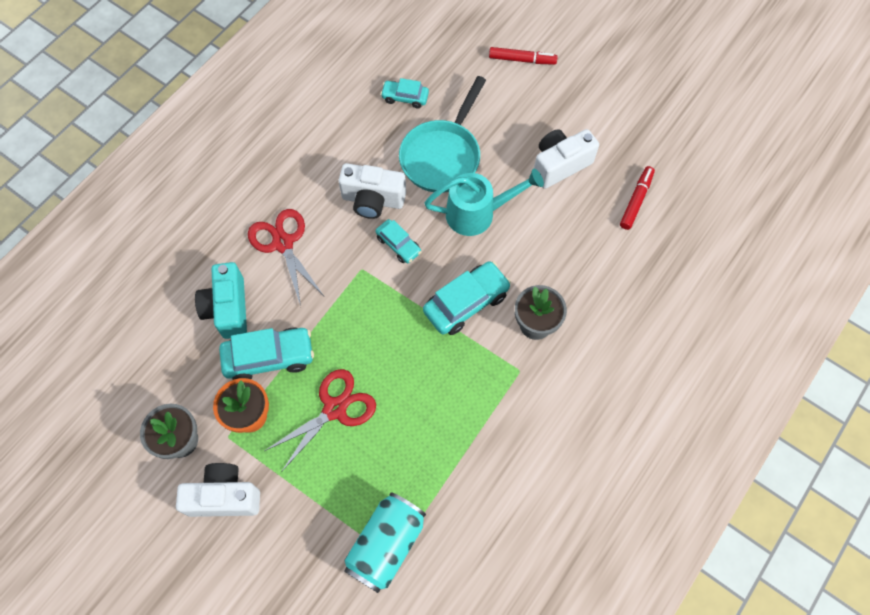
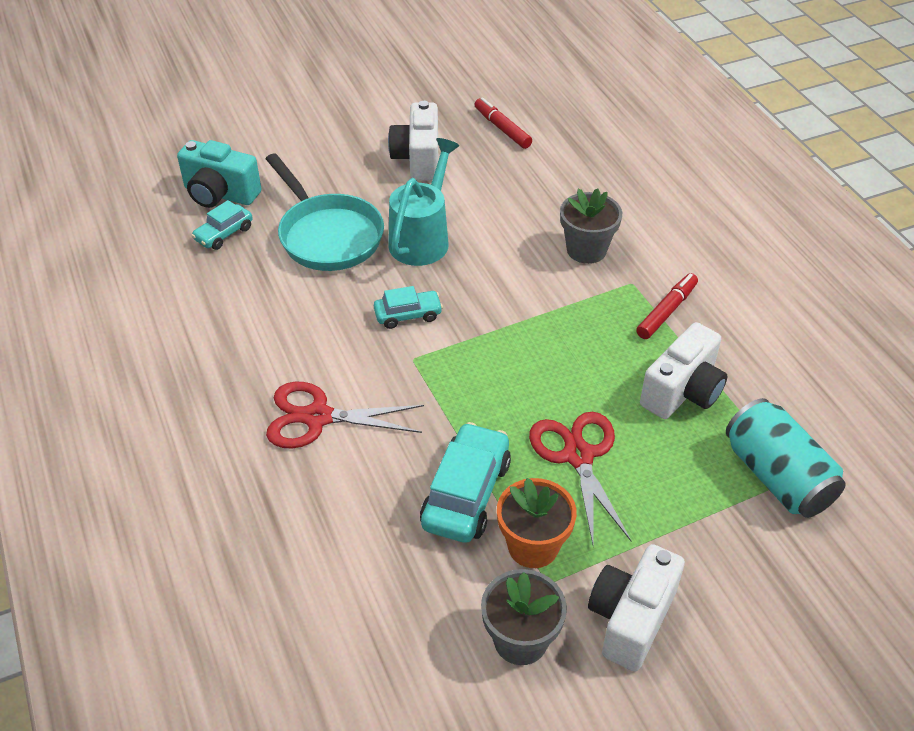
camera: 60 degrees left, 20 degrees down
(228, 309) = (365, 510): turquoise camera -> turquoise camera (220, 194)
(373, 200) = (331, 313): white camera -> white camera (682, 392)
(466, 303) = (523, 290): turquoise car -> none
(522, 60) = (269, 133): red marker -> red marker (666, 311)

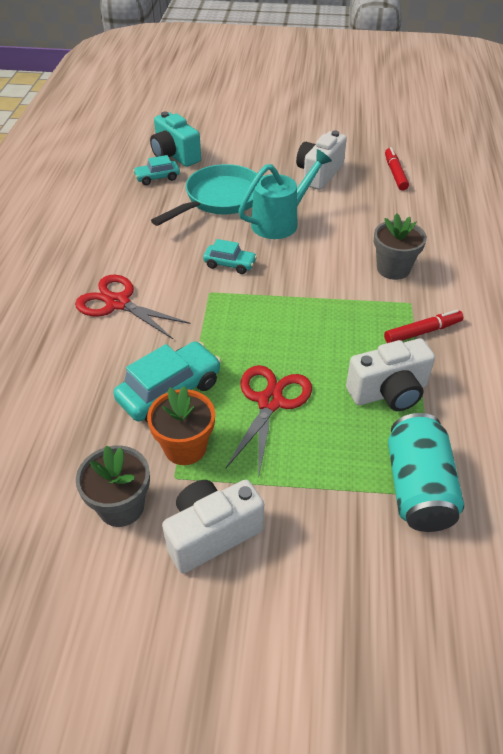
camera: 30 degrees right, 0 degrees up
(327, 235) = (220, 199): turquoise pan -> turquoise pan turned 135 degrees counterclockwise

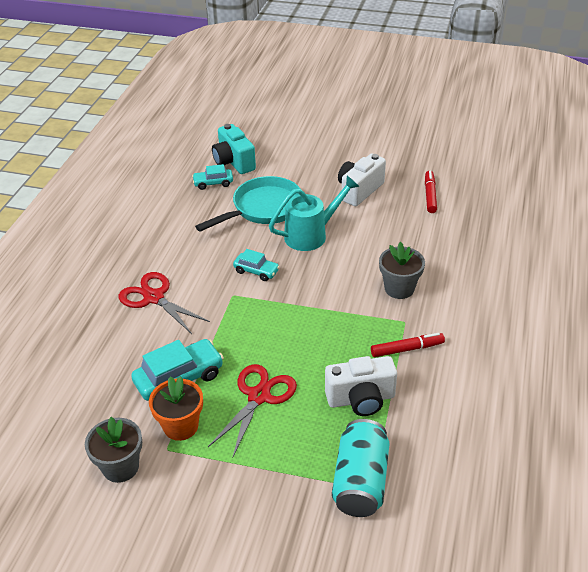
camera: 10 degrees right, 5 degrees down
(212, 534) = (185, 497): white camera -> none

